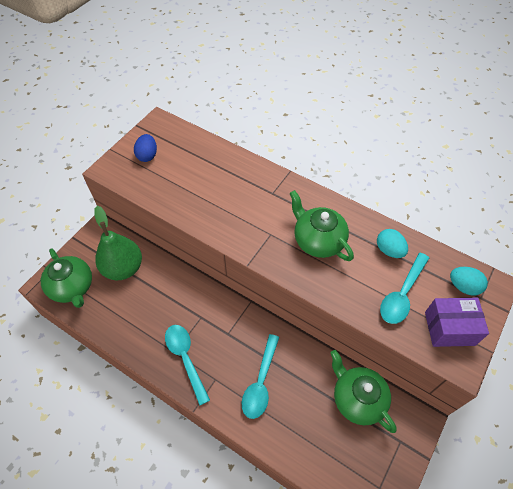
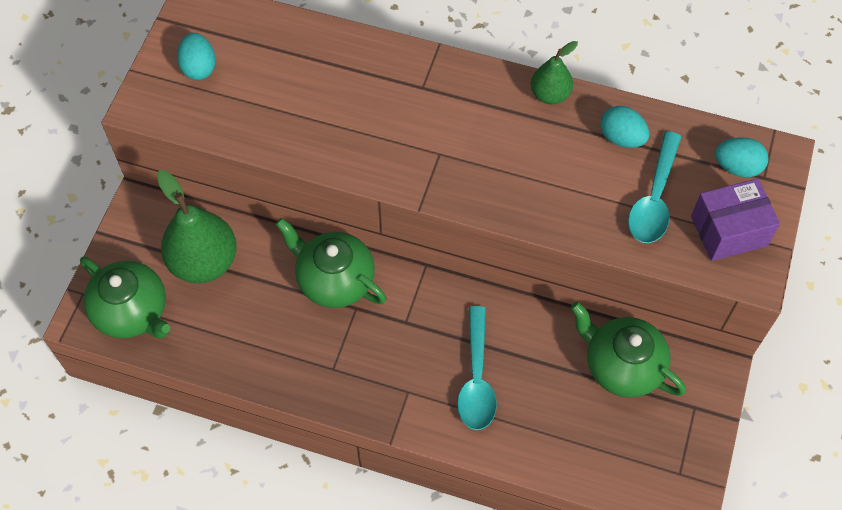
camera: 15 degrees left, 5 degrees up
(147, 155) = (199, 68): blue egg -> turquoise egg
(185, 358) = (353, 373): turquoise spoon -> none
(318, 240) = (513, 147): green teapot -> green teapot (334, 280)
(349, 214) = (550, 94): none -> green pear

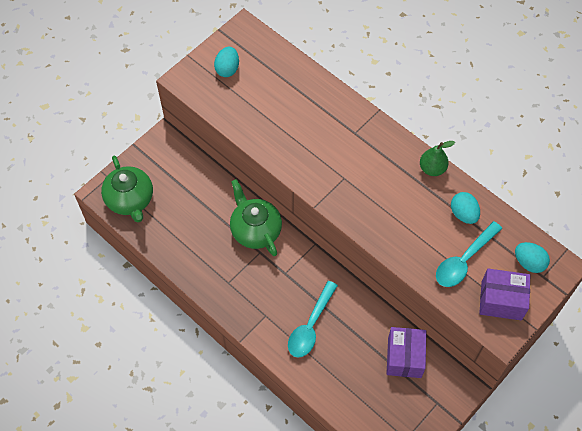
camera: 25 degrees right, 0 degrees up
(204, 262) = (185, 187): green pear -> none
(622, 366) = (404, 357): green teapot -> purple box

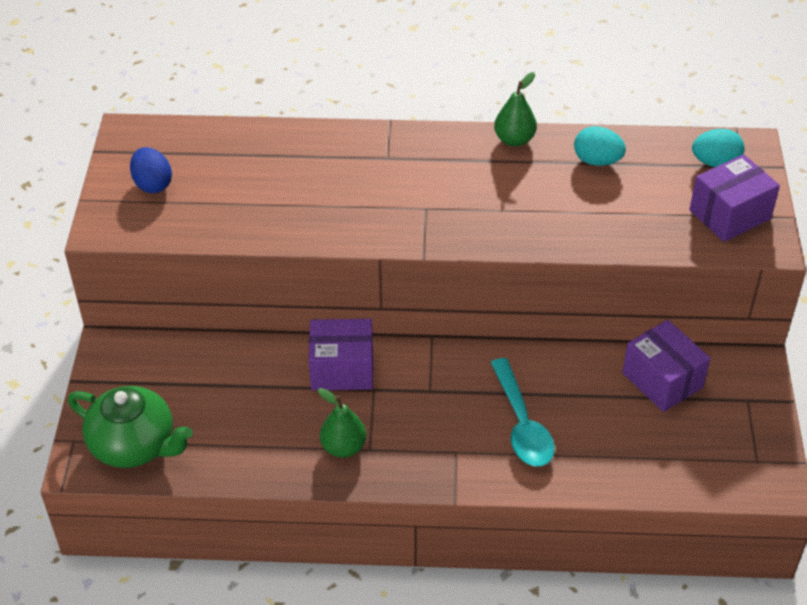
camera: 40 degrees left, 15 degrees down
(217, 272) = (343, 447): none -> green pear
(227, 69) = (153, 184): turquoise egg -> blue egg
(255, 230) = (342, 369): green teapot -> purple box
(464, 260) = (649, 203): turquoise spoon -> none

